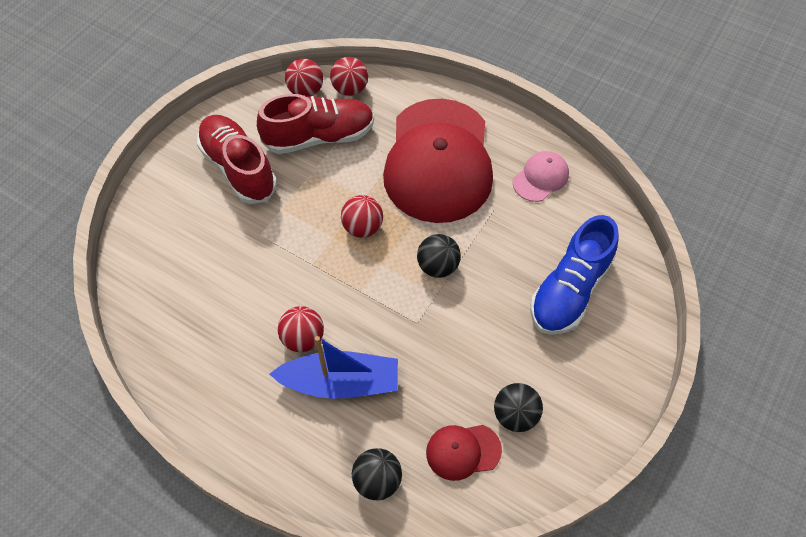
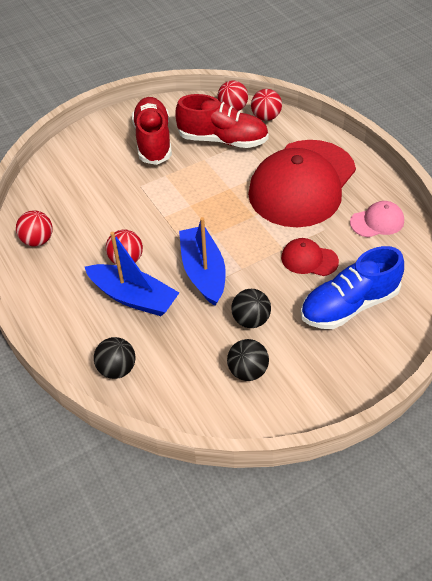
camera: 30 degrees right, 10 degrees down
(362, 227) = (215, 207): red ball -> red ball (38, 240)
(398, 316) = (203, 272): none -> blue boat
(438, 266) = (255, 251): black ball -> black ball (251, 320)
(463, 451) = (191, 378): red cap -> red cap (309, 259)

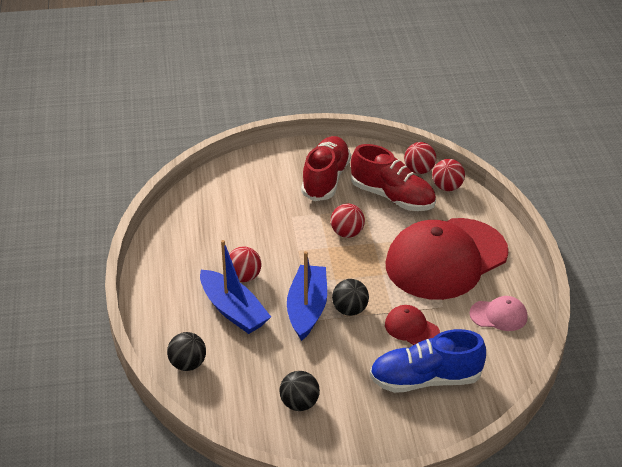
camera: 20 degrees right, 10 degrees down
(38, 240) = (176, 237): red ball -> red ball (347, 233)
(251, 320) = (327, 363): black ball -> black ball (350, 310)

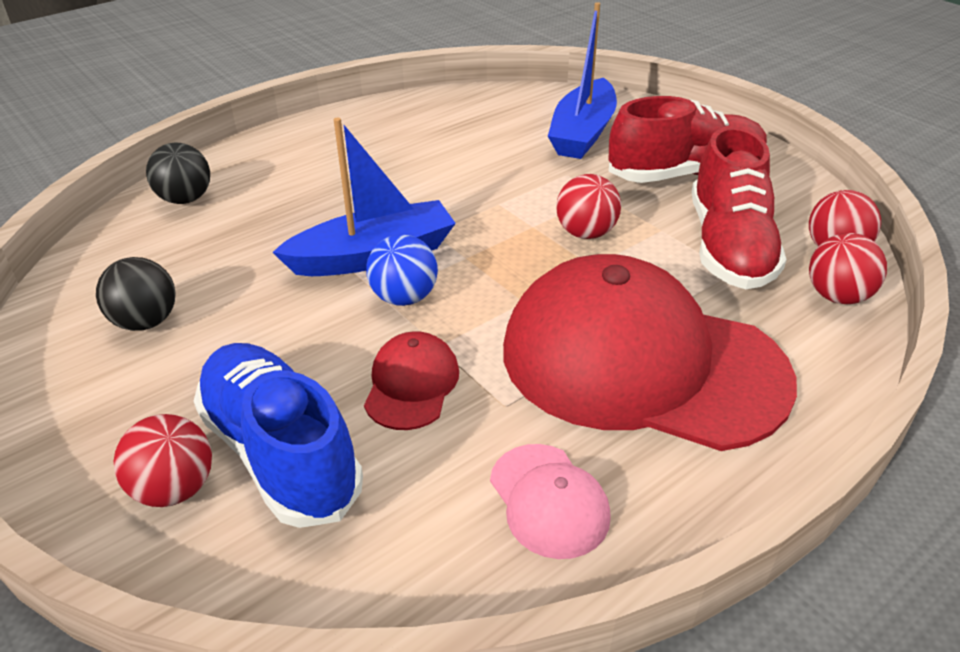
camera: 60 degrees right, 0 degrees up
(233, 311) = (320, 196): blue boat -> blue boat (582, 133)
(244, 277) = (397, 182): red ball -> red ball (175, 488)
(350, 310) = (404, 297): black ball -> blue ball

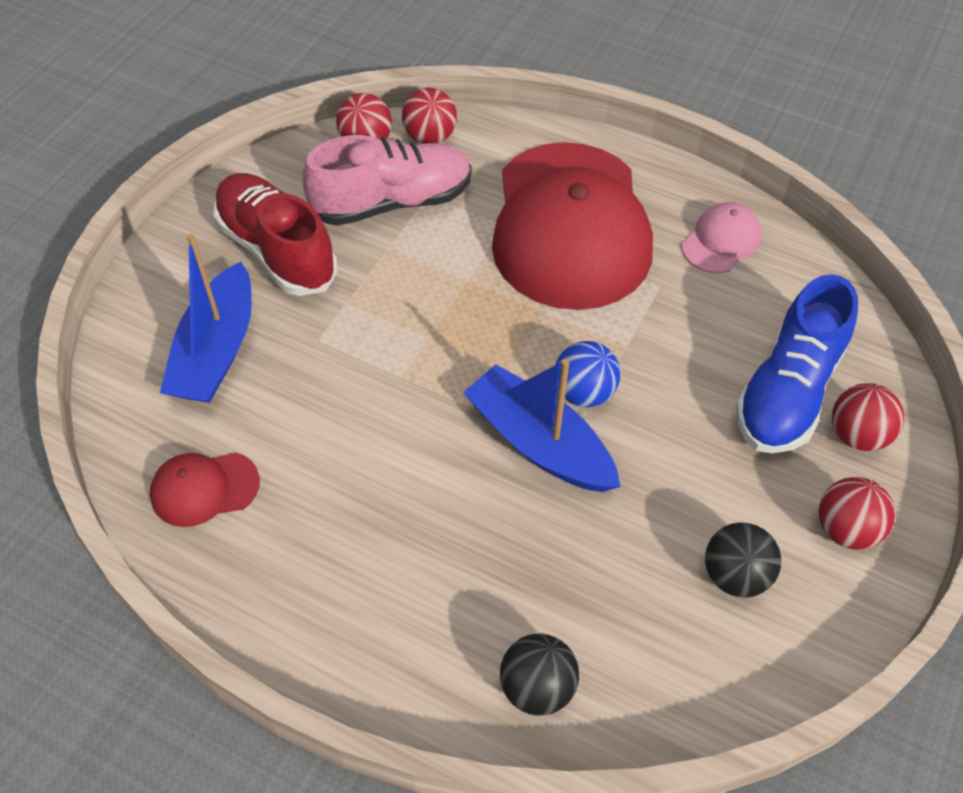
camera: 115 degrees left, 15 degrees up
(411, 384) = (676, 345): red cap -> red cap (204, 488)
(582, 133) = (216, 351): blue boat -> blue boat turned 105 degrees clockwise
(586, 233) = (419, 297): red ball -> red ball (845, 529)
(729, 247) = (392, 202): red shoe -> pink shoe

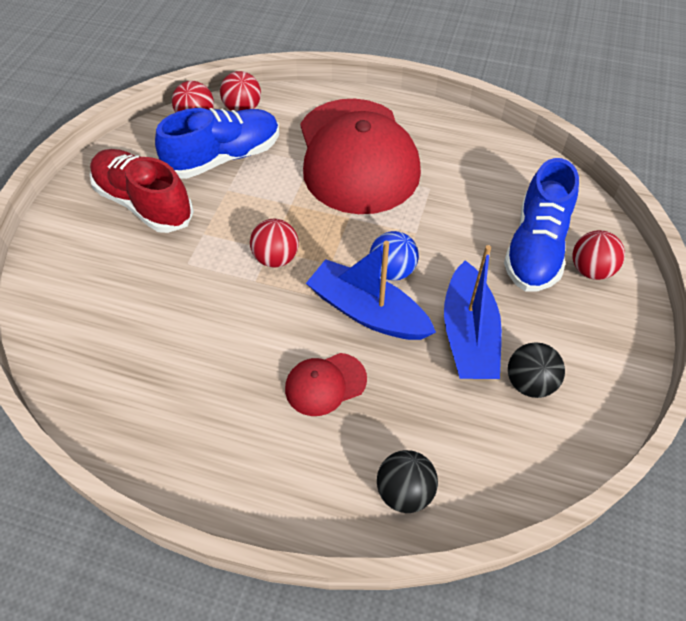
camera: 10 degrees left, 0 degrees up
(204, 488) = (120, 387): red cap -> red cap (325, 384)
(216, 351) = (111, 283): blue boat -> blue boat (468, 335)
(392, 202) = (224, 157): pink shoe -> blue shoe
(721, 241) = (465, 151): pink cap -> none
(845, 529) = (599, 337): red ball -> red ball (276, 258)

